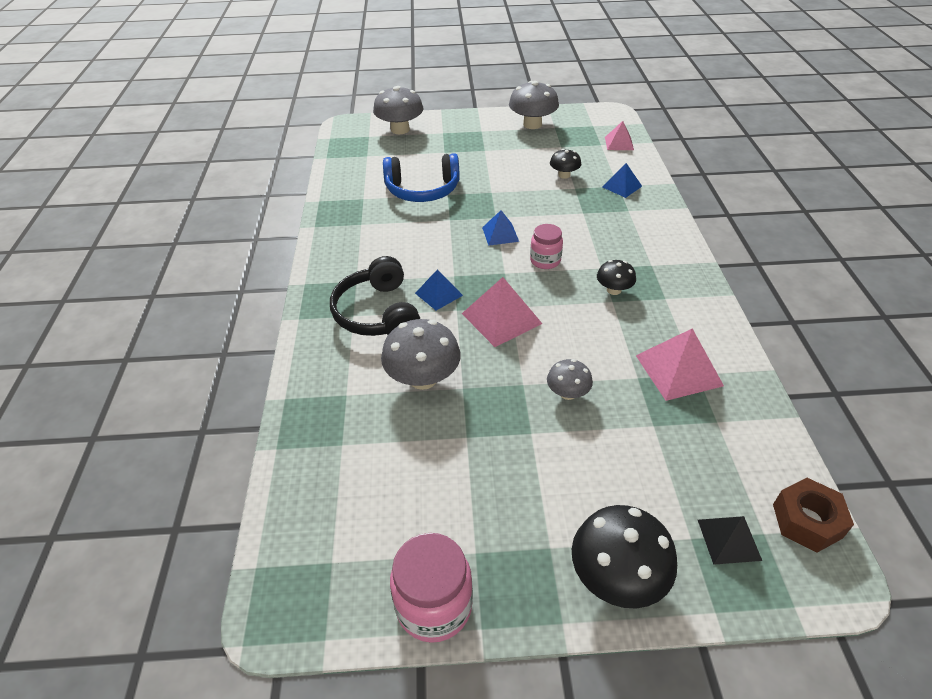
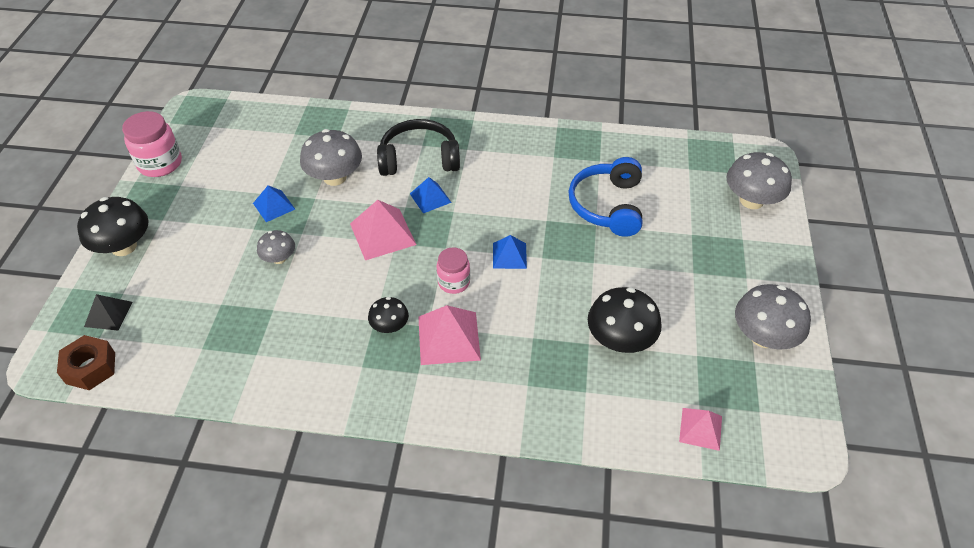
camera: 100 degrees right, 5 degrees up
(564, 175) = (620, 340): black mushroom -> black mushroom, size x1.76
(622, 186) = (583, 395): blue pyramid -> blue pyramid (274, 206)
(678, 370) = (266, 342): pink pyramid -> pink pyramid (448, 338)

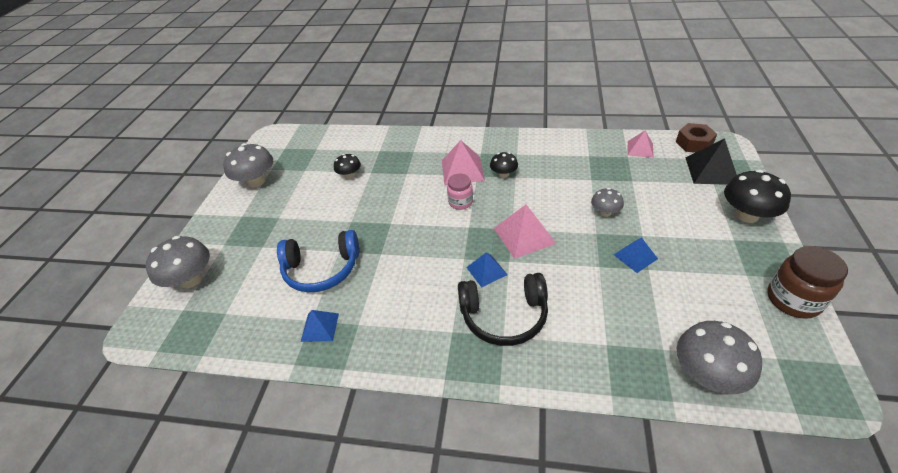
camera: 175 degrees left, 5 degrees down
(108, 314) = (711, 170): black pyramid -> black pyramid, size x1.62
(160, 164) = (793, 300): pink jar -> brown jar
(335, 177) = (588, 289): grey mushroom -> grey mushroom (707, 374)
(509, 255) = (416, 223): blue pyramid -> blue pyramid (320, 327)
(608, 206) = (322, 269): blue headphones -> blue headphones turned 75 degrees clockwise
(620, 340) = (349, 175): black mushroom -> black mushroom, size x0.57
(700, 428) = (321, 139): pink pyramid -> pink pyramid (640, 149)

